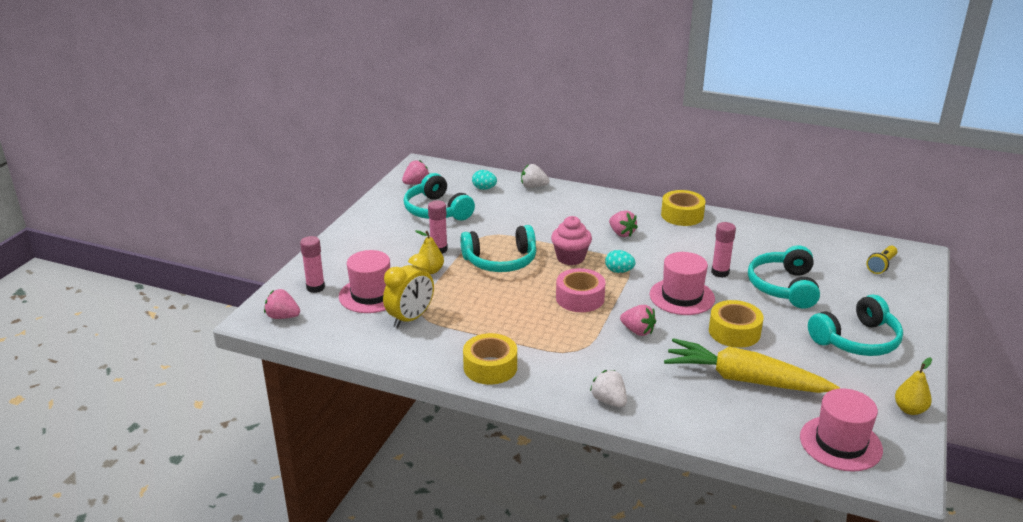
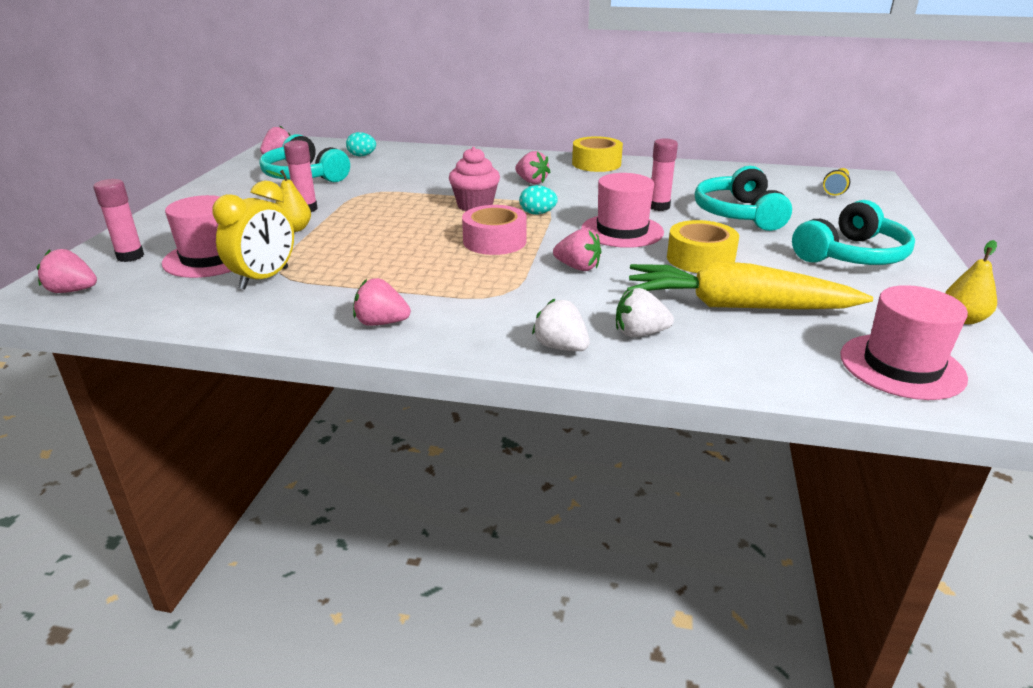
camera: 10 degrees left, 0 degrees up
(490, 367) = (381, 323): yellow tape -> pink strawberry
(500, 261) = (387, 214): turquoise headphones -> none
(533, 186) = (420, 151): white strawberry -> white strawberry (639, 333)

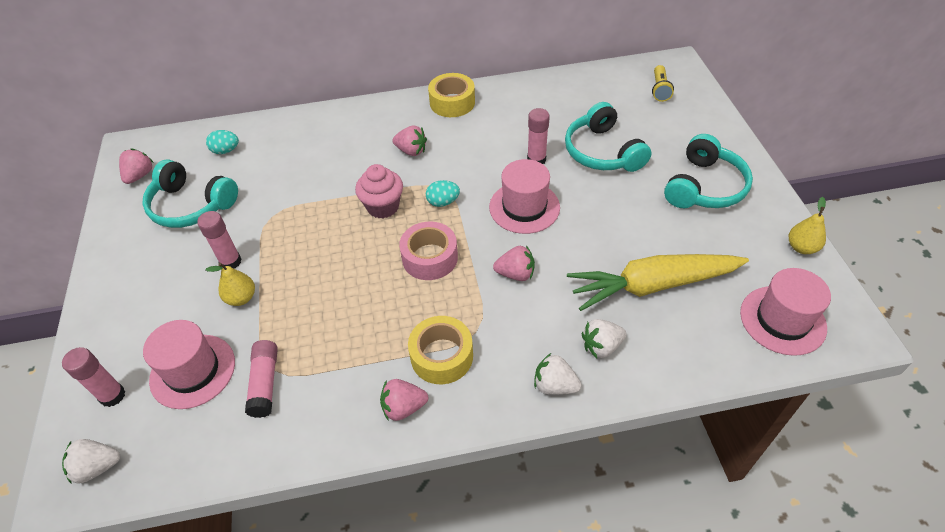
camera: 20 degrees left, 20 degrees up
(72, 291) = (97, 467): pink strawberry -> white strawberry
(264, 278) = (265, 383): yellow clock -> pink glue stick
(700, 259) = (601, 229): yellow tape -> yellow tape (442, 356)

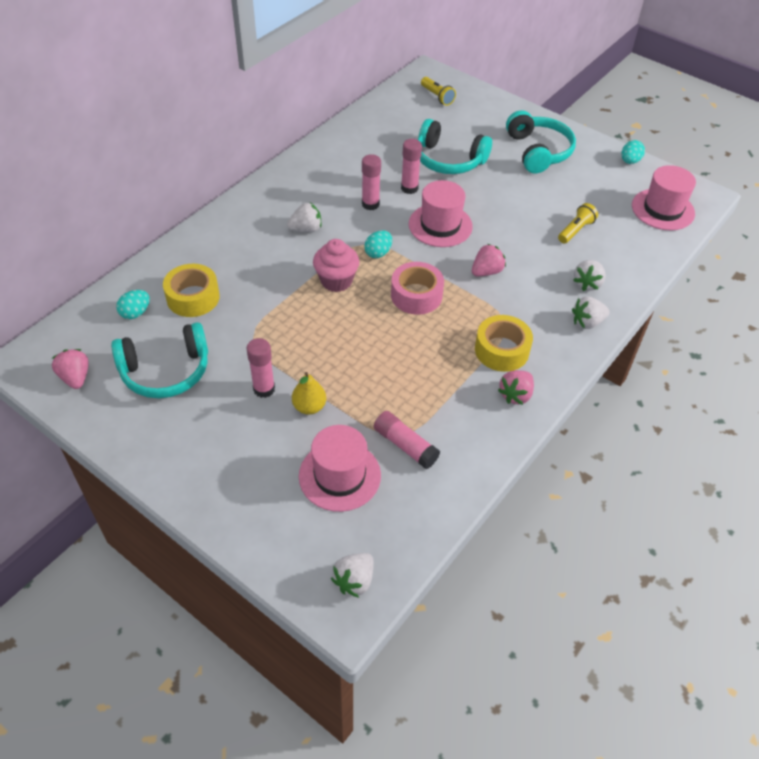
camera: 45 degrees left, 0 degrees up
(112, 396) = (298, 534): pink glue stick -> pink glue stick (370, 204)
(411, 151) = (306, 229): pink strawberry -> white strawberry
(452, 102) = (292, 176): yellow tape -> yellow tape (193, 297)
(652, 285) = (575, 230): yellow carrot -> yellow flashlight
(801, 247) = (629, 161): yellow pear -> turquoise egg

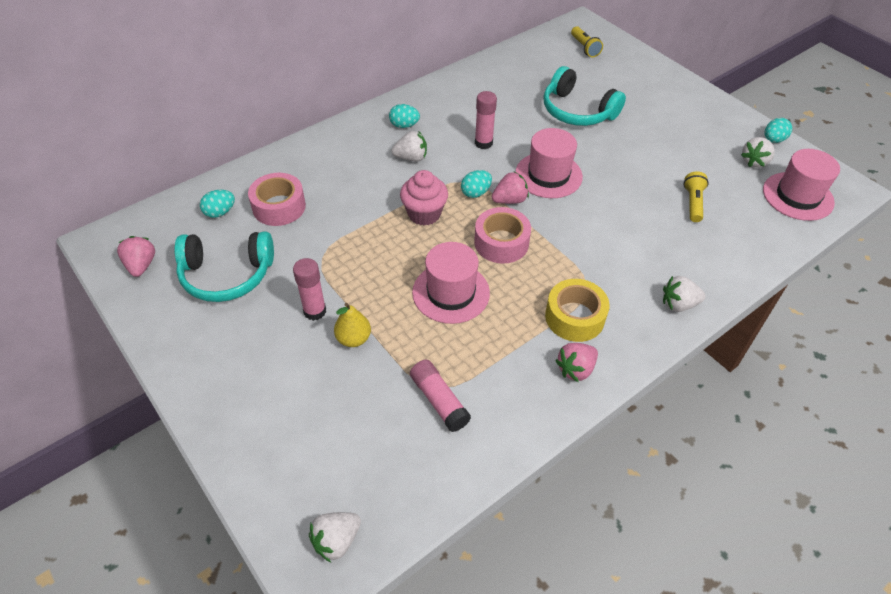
camera: 15 degrees right, 0 degrees up
(193, 297) = (279, 207): yellow tape -> pink tape
(288, 199) = (404, 125): none -> turquoise egg
(339, 475) = (360, 419): pink hat -> pink hat (451, 292)
(409, 188) = (528, 133): pink glue stick -> none
(486, 271) = (583, 230): pink strawberry -> pink strawberry (510, 200)
(538, 151) = (675, 116): turquoise headphones -> none
(575, 230) = (693, 203): yellow flashlight -> yellow flashlight turned 45 degrees counterclockwise
(587, 283) = (690, 262): white strawberry -> white strawberry (754, 162)

